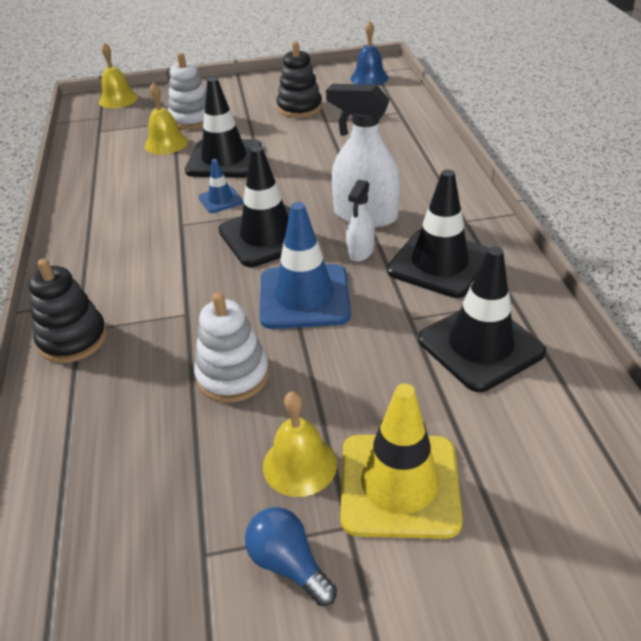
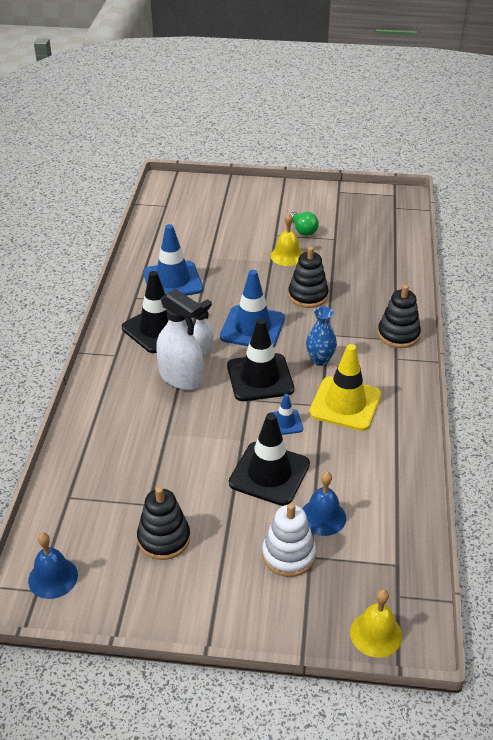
camera: 165 degrees left, 0 degrees up
(166, 143) = (323, 517): yellow bell -> blue bell
(192, 274) = (320, 360): none -> blue vase
(232, 375) = (308, 296): white stacking toy -> black stacking toy
(288, 564) = (303, 230): blue light bulb -> green light bulb
(399, 485) = (248, 241): yellow traffic cone -> yellow traffic cone (345, 404)
(480, 346) = (173, 281): black traffic cone -> blue traffic cone

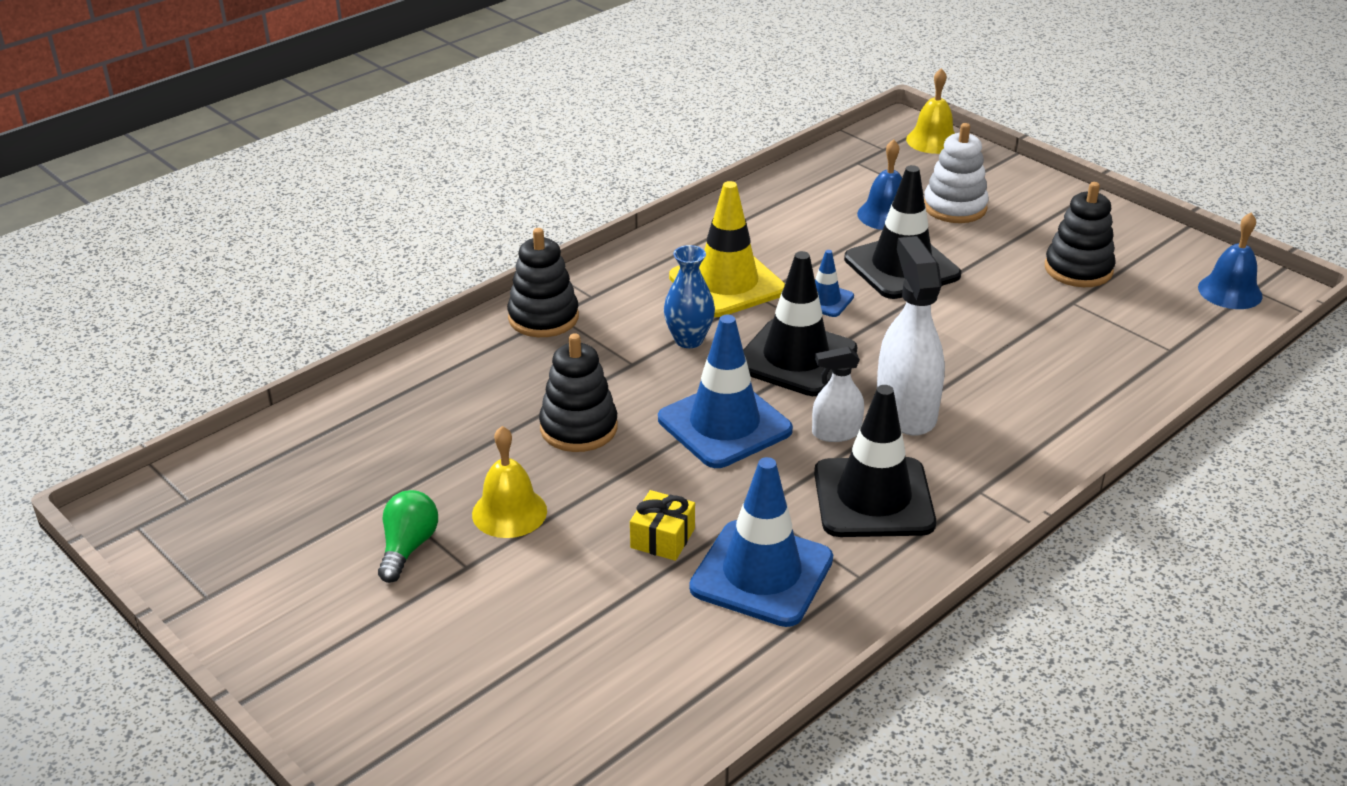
camera: 140 degrees left, 5 degrees down
(222, 274) = (662, 538): none -> yellow gift

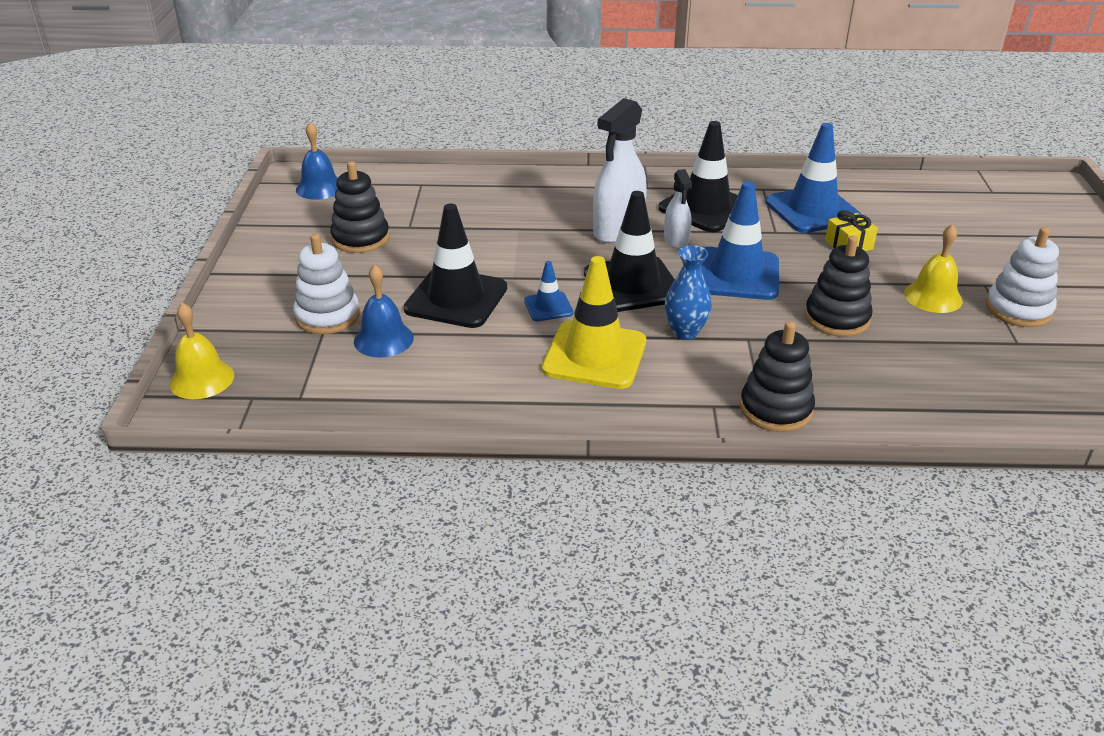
camera: 135 degrees left, 0 degrees up
(408, 547) = (1018, 309): green light bulb -> white stacking toy
(836, 432) = (676, 240): white spray bottle -> white spray bottle turned 45 degrees clockwise

